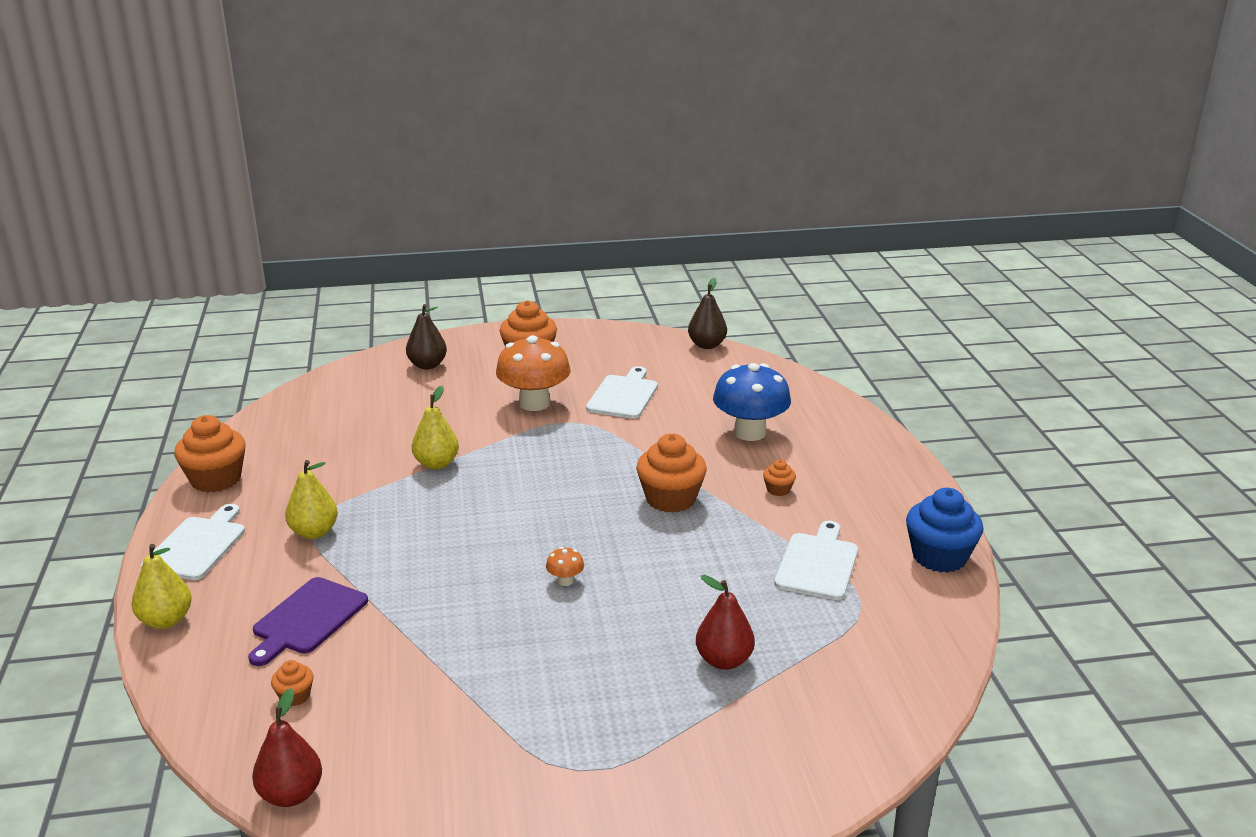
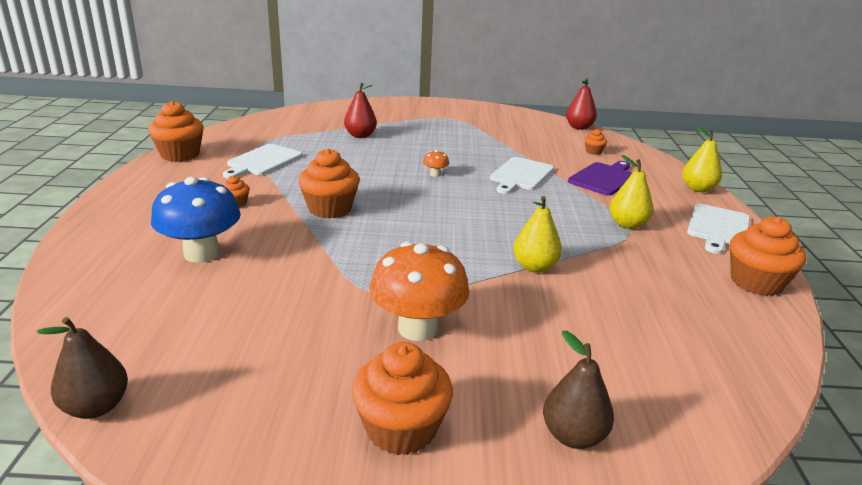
camera: 170 degrees left, 0 degrees up
(623, 395) = (299, 323): white cutting board -> white cutting board (521, 175)
(939, 557) = (180, 154): blue cupcake -> orange cupcake

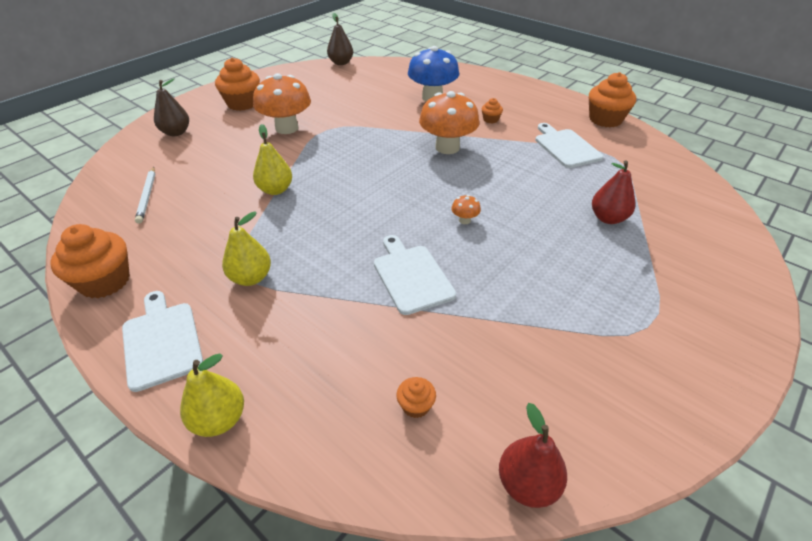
camera: 130 degrees right, 15 degrees up
(330, 209) = (447, 147): orange cupcake -> orange mushroom
(603, 178) = (339, 342): purple cutting board -> none
(681, 342) = (147, 196): none -> white pencil

